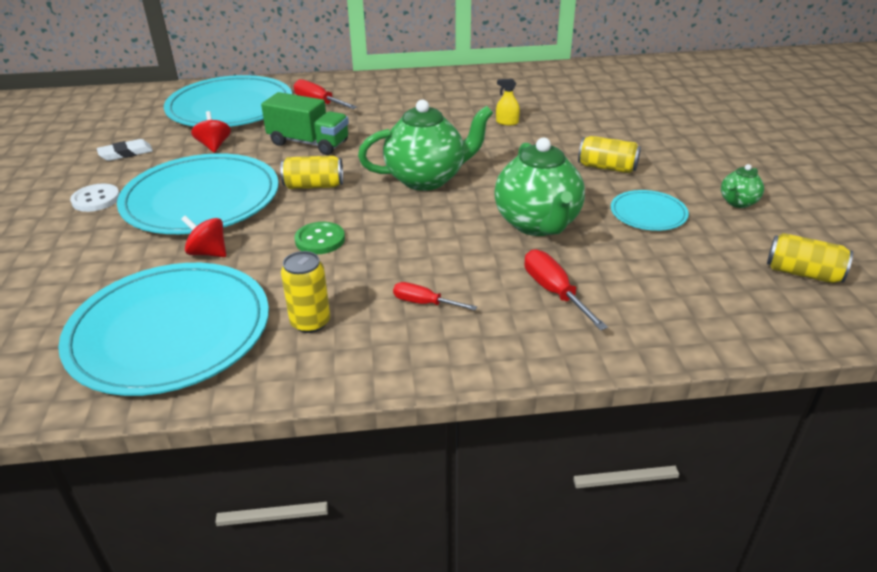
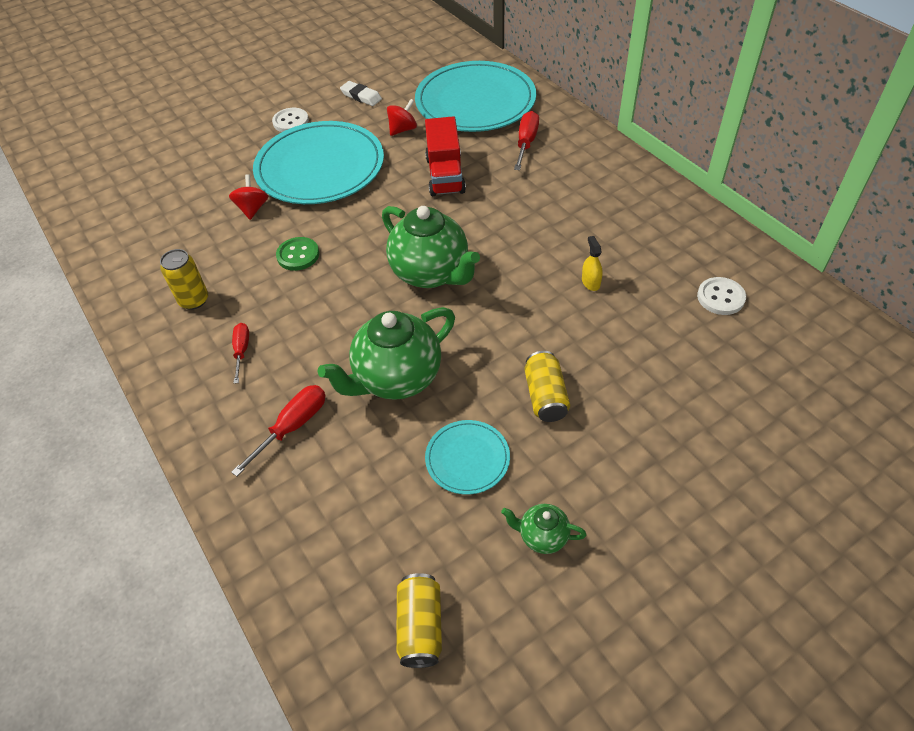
camera: 65 degrees right, 15 degrees up
(170, 332) = (159, 240): turquoise plate -> none
(309, 143) = (445, 175): green truck -> red truck
(314, 186) = (376, 213): yellow can -> none
(564, 89) = (720, 297): none -> white button

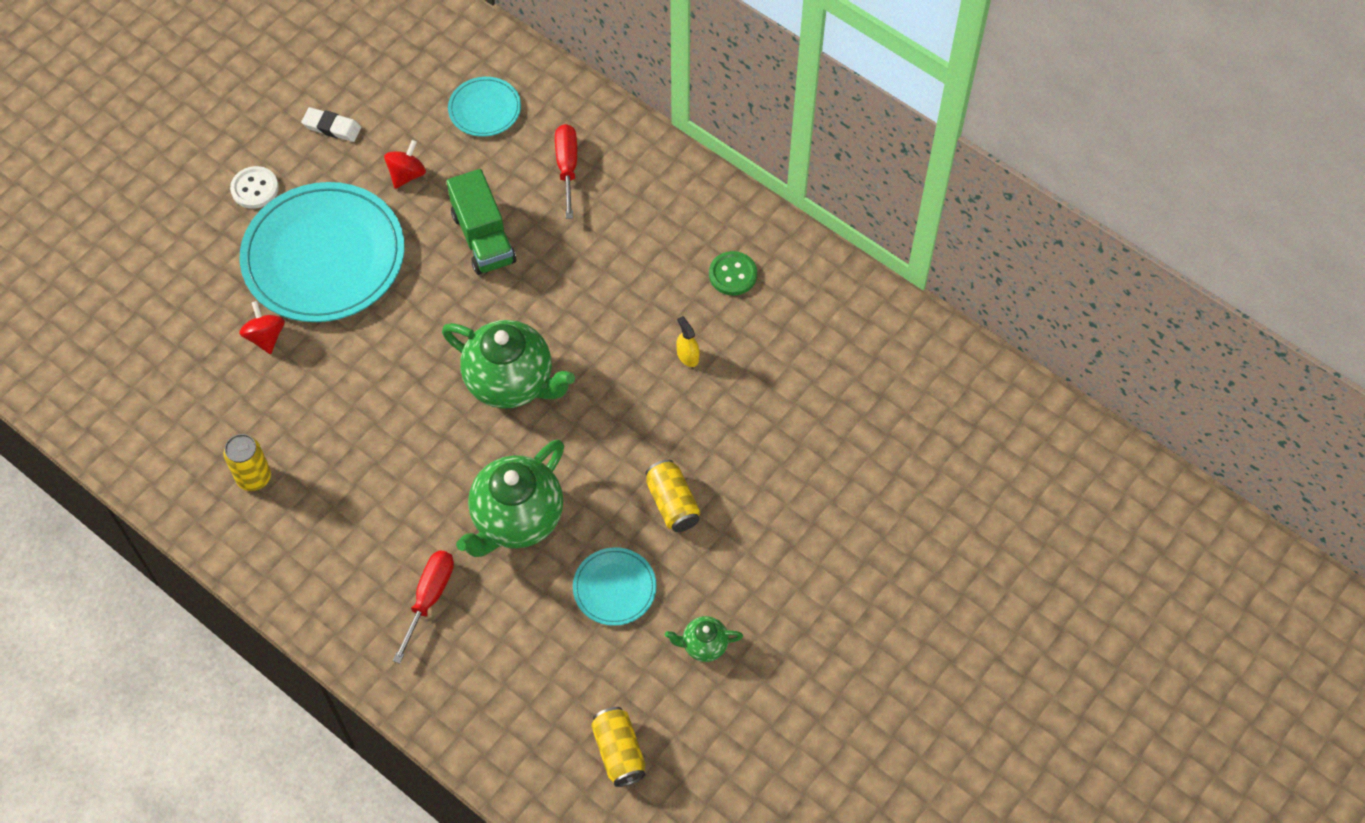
camera: 20 degrees left, 10 degrees up
(242, 351) = (338, 527): red screwdriver -> none
(298, 255) = (349, 391): green button -> green button (732, 274)
(445, 175) = (483, 238): red truck -> green truck
(475, 101) = (484, 109): turquoise plate -> turquoise plate, size x0.47
(720, 297) = (825, 346): white button -> none

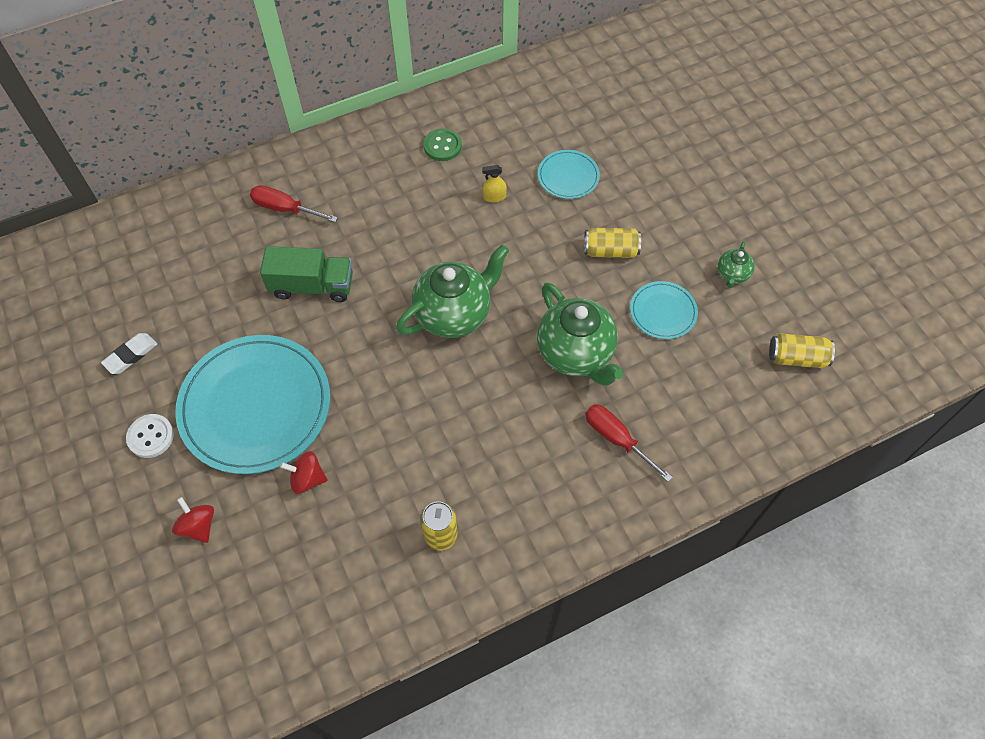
camera: 65 degrees left, 0 degrees up
(407, 174) = (217, 317): red spinning top -> red spinning top (198, 526)
(484, 109) = (192, 242): turquoise plate -> turquoise plate (568, 176)

